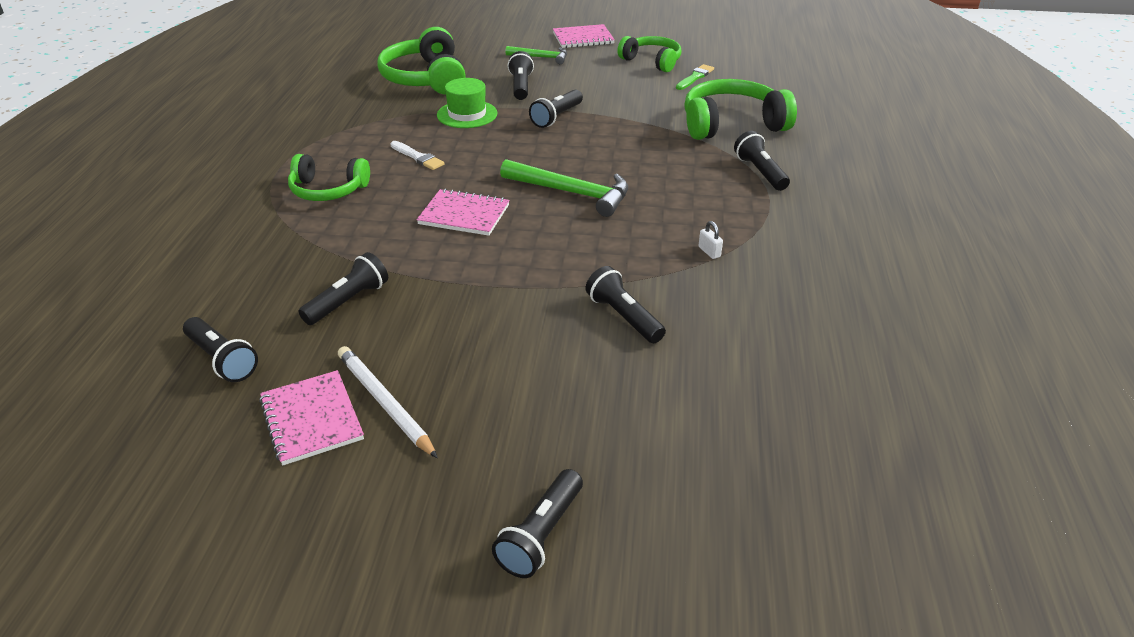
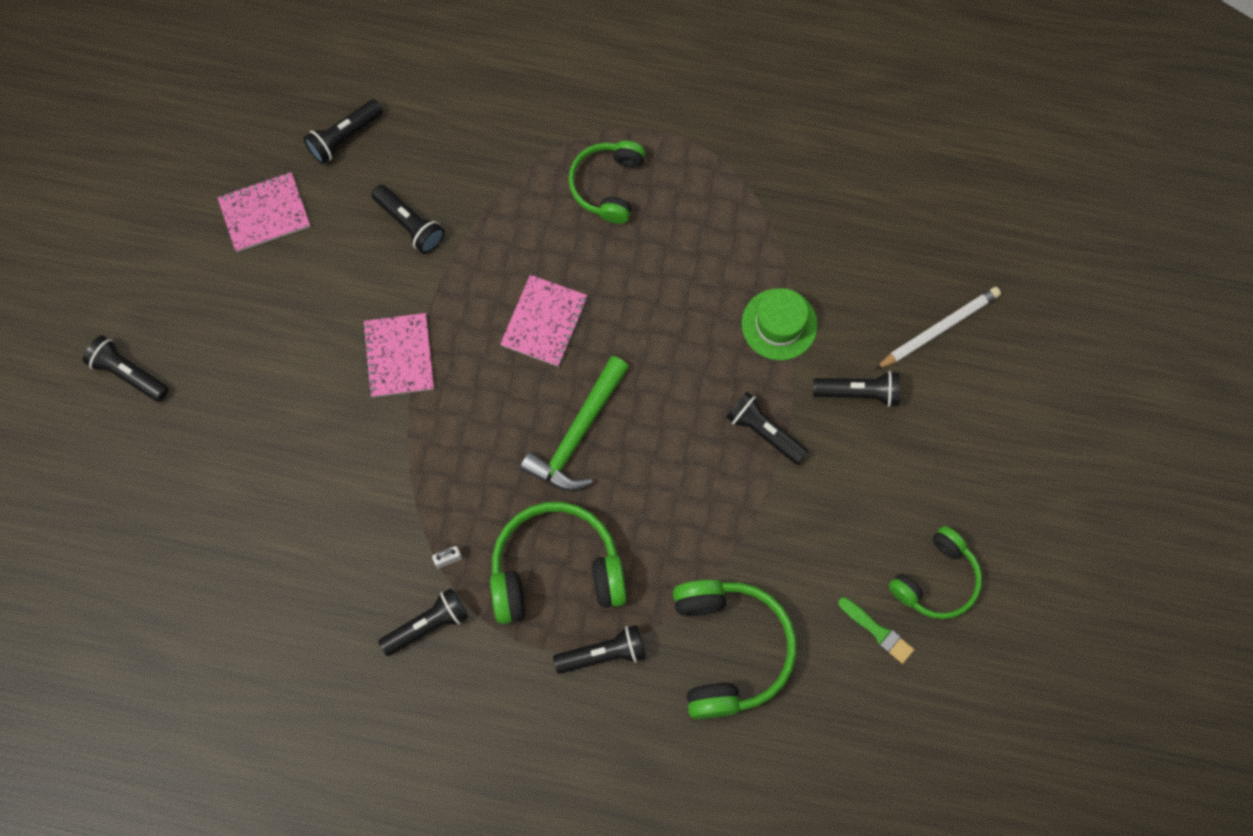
camera: 95 degrees right, 35 degrees up
(385, 403) = (274, 264): white pencil -> white pencil (939, 329)
(418, 157) = (673, 271): white brush -> none
(425, 78) = (890, 272): green headphones -> green headphones (556, 570)
(541, 57) = (956, 424): green hammer -> none
(583, 38) = (1027, 490): pink notebook -> pink notebook (399, 356)
(624, 317) = (355, 460): black flashlight -> black flashlight (427, 625)

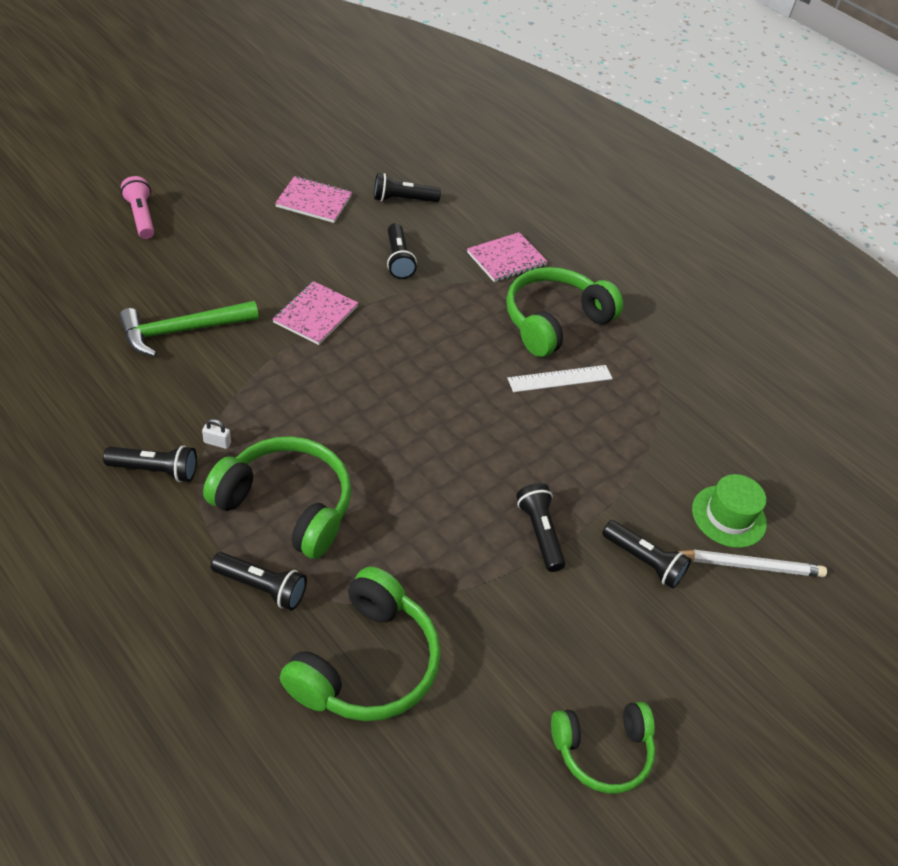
camera: 30 degrees right, 25 degrees down
(128, 373) = (141, 217): black flashlight -> pink flashlight
(544, 322) = (435, 361): pink notebook -> pink notebook (506, 259)
(578, 434) = (392, 436): green hammer -> green hammer (182, 331)
(607, 185) = (554, 321): green headphones -> green headphones, size x1.53
(662, 252) = (560, 379): none -> white ruler
(779, 324) = (613, 475): green hat -> green hat (728, 516)
(877, 631) = (511, 751): green brush -> none

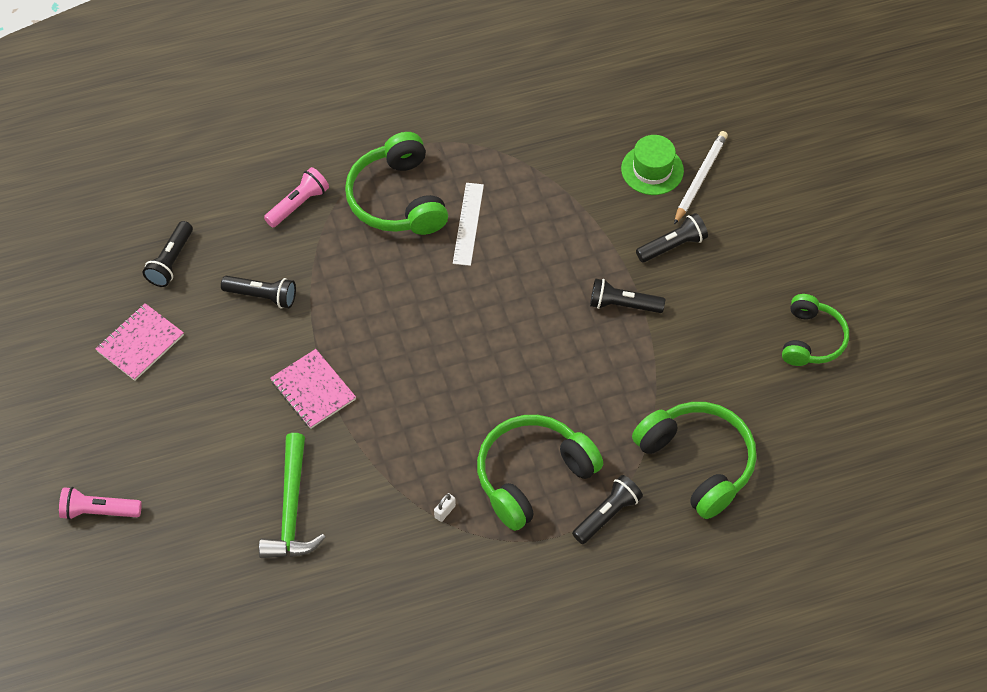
camera: 60 degrees left, 10 degrees up
(155, 470) = (459, 566): black flashlight -> none
(506, 259) = (298, 204): pink notebook -> pink flashlight

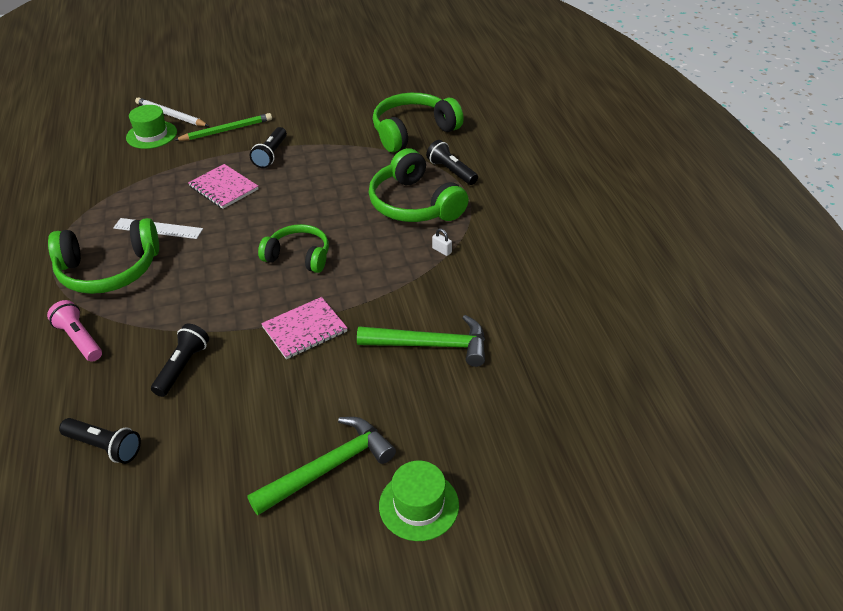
camera: 85 degrees left, 15 degrees down
(99, 511) = (419, 505): pink flashlight -> green hat
(140, 343) = (207, 473): pink notebook -> pink notebook (223, 188)
(142, 435) = (328, 467): none -> green hammer
(672, 246) = (226, 130): black flashlight -> green pencil
(811, 339) = (325, 83): green headphones -> green headphones (298, 256)

